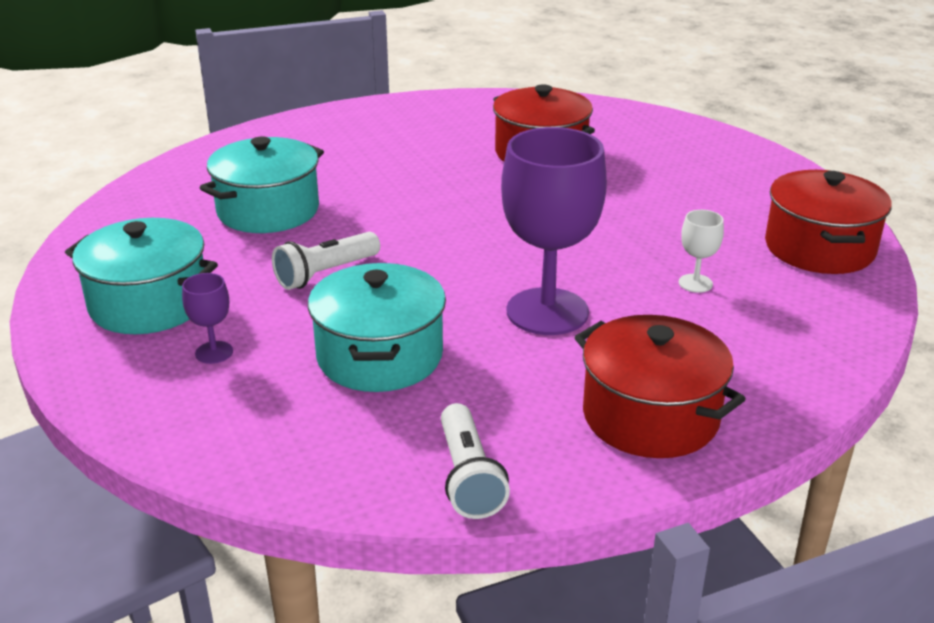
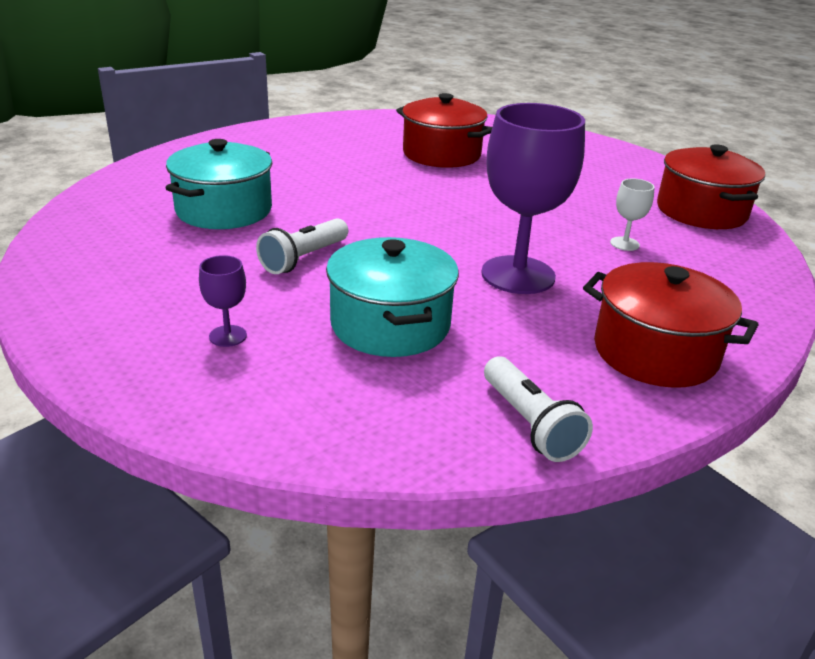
camera: 15 degrees left, 0 degrees up
(149, 304) = (141, 297): turquoise pot -> none

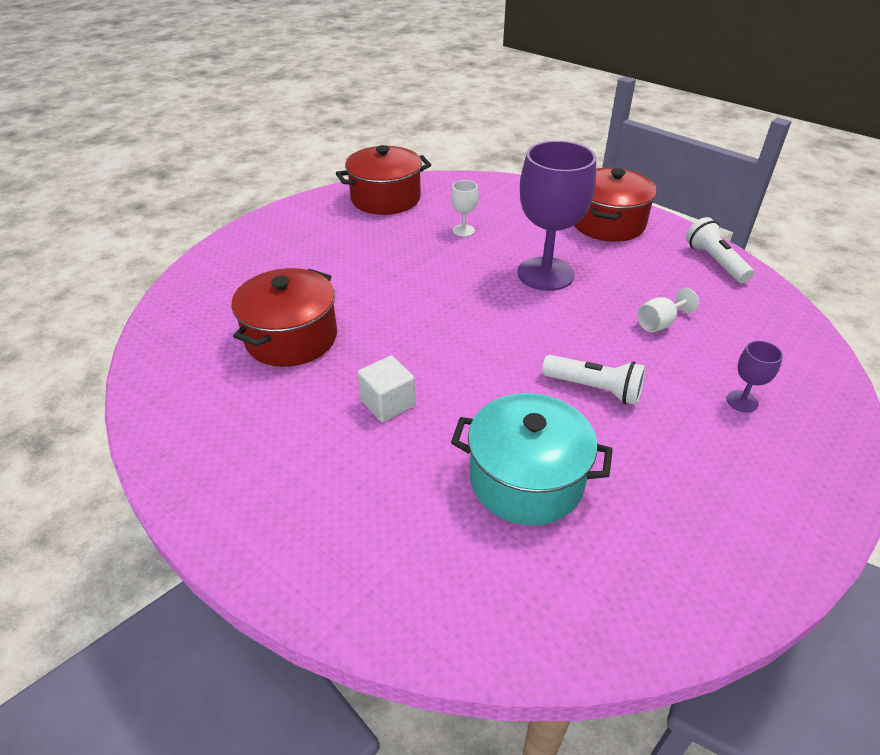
camera: 100 degrees left, 10 degrees up
(342, 177) = (388, 403): none -> white cube
(390, 325) = (659, 323): turquoise pot -> white goblet
(530, 424) = (715, 261): white flashlight -> white flashlight turned 75 degrees counterclockwise

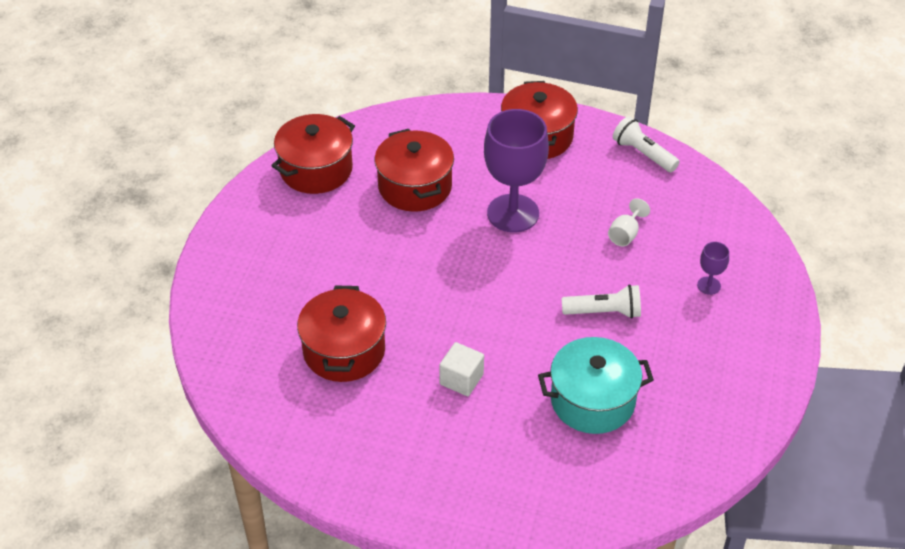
camera: 25 degrees left, 5 degrees up
(463, 230) = (415, 186): white goblet -> red pot

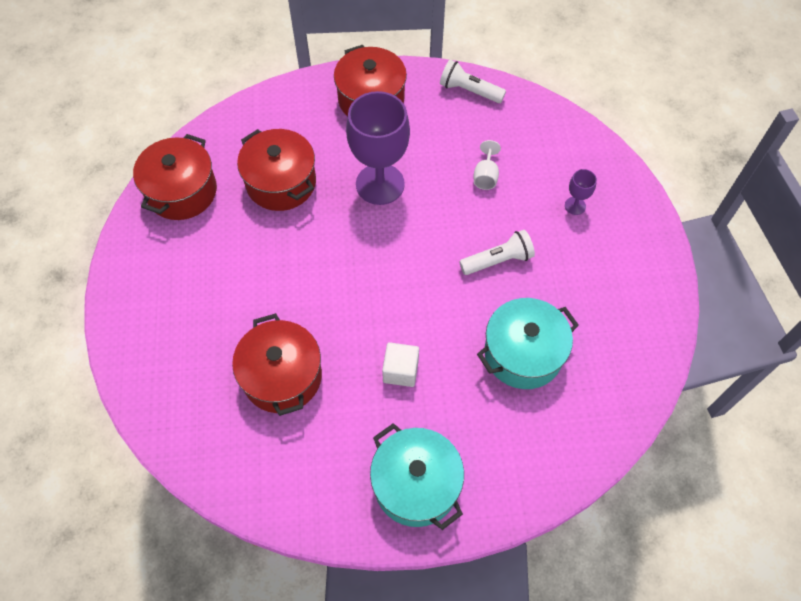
camera: 20 degrees left, 15 degrees up
(433, 480) = (416, 484): none -> turquoise pot

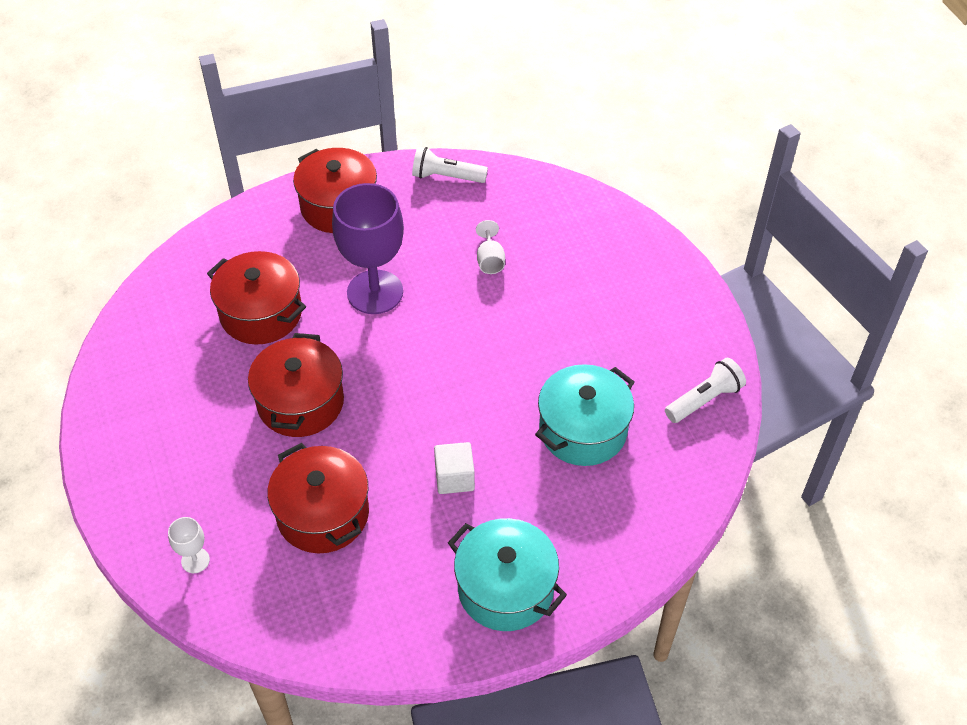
camera: 15 degrees left, 10 degrees down
(168, 392) = (195, 560): none -> white goblet
(182, 191) = (147, 346): red pot -> red pot (300, 402)
(498, 260) = (528, 342): white flashlight -> white flashlight (704, 399)
(575, 206) = (595, 270): purple goblet -> none

